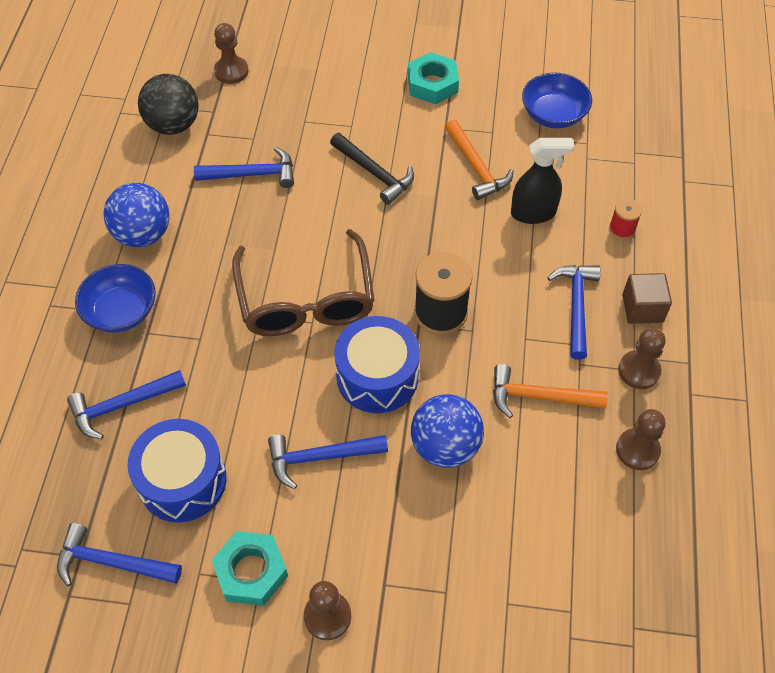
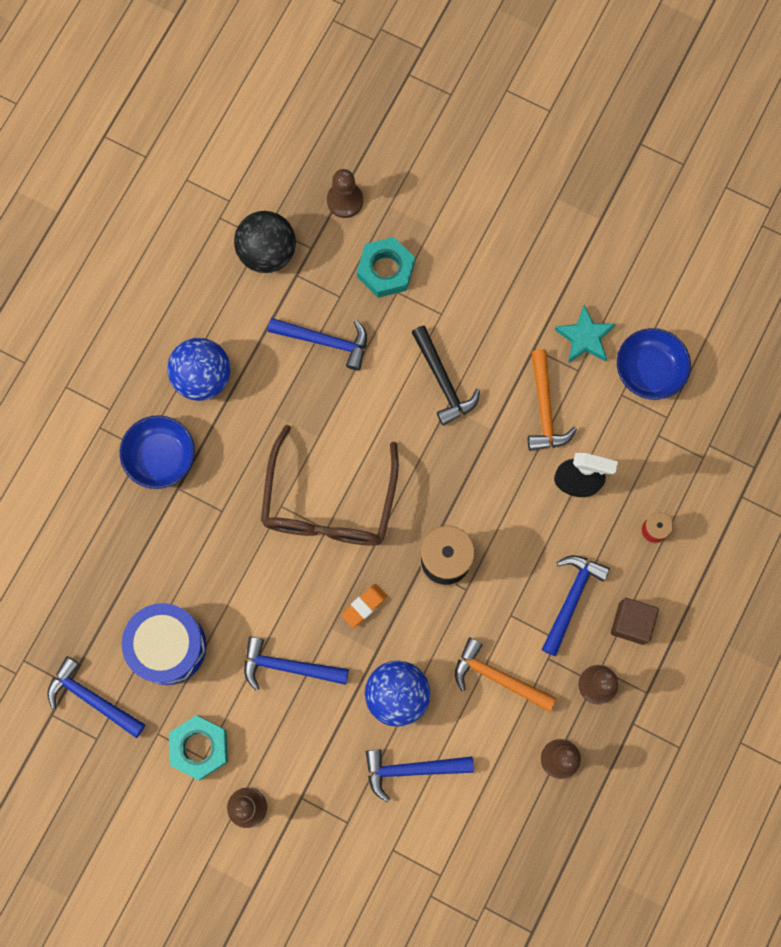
camera: 20 degrees right, 20 degrees up
(122, 405) = (137, 555): blue hammer -> blue hammer (412, 769)
(377, 376) = (364, 606): blue drum -> orange eraser
(432, 84) = (543, 288): turquoise nut -> turquoise nut (385, 270)
(486, 108) = (585, 337): none -> turquoise star

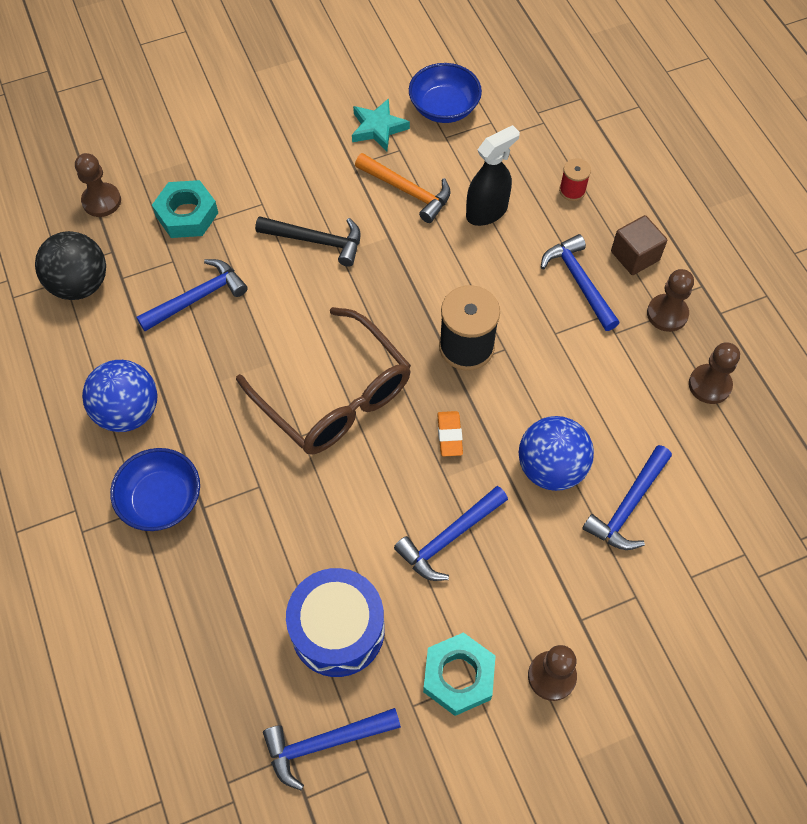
camera: 50 degrees left, 15 degrees down
(498, 677) = (601, 380): orange hammer -> none

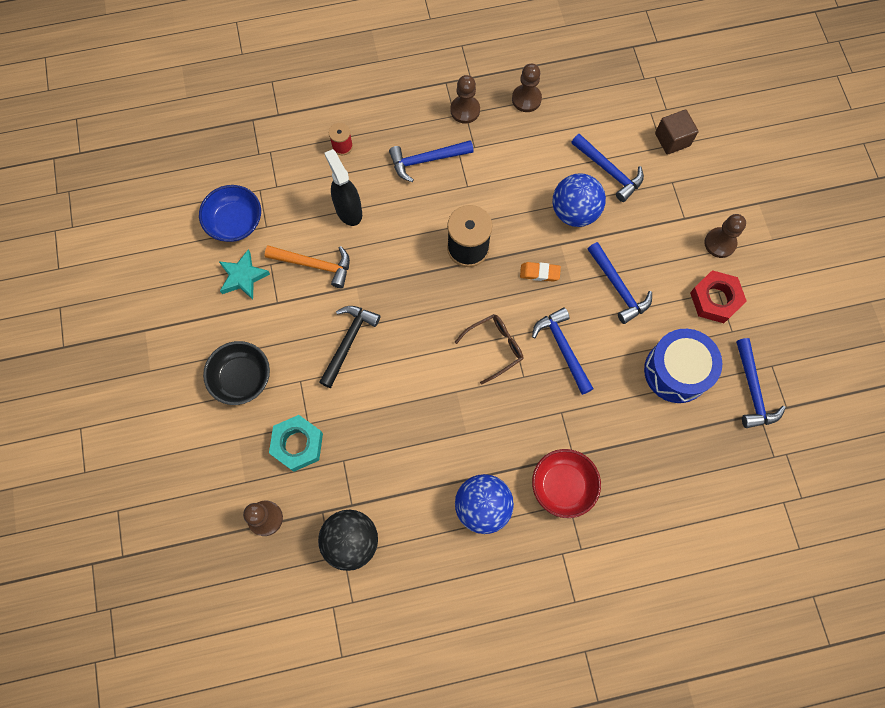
camera: 80 degrees left, 10 degrees up
(161, 500) = (563, 486): blue bowl -> red bowl
(197, 298) = (385, 443): blue hammer -> blue hammer (563, 348)
(257, 150) = (242, 378): none -> black bowl
(335, 396) = (494, 347): brown glasses -> brown glasses, size x0.52
(407, 191) = (314, 265): orange hammer -> orange hammer turned 60 degrees clockwise
(458, 676) = (715, 299): turquoise nut -> red nut
(635, 256) = (411, 118): brown cube -> brown cube (672, 139)

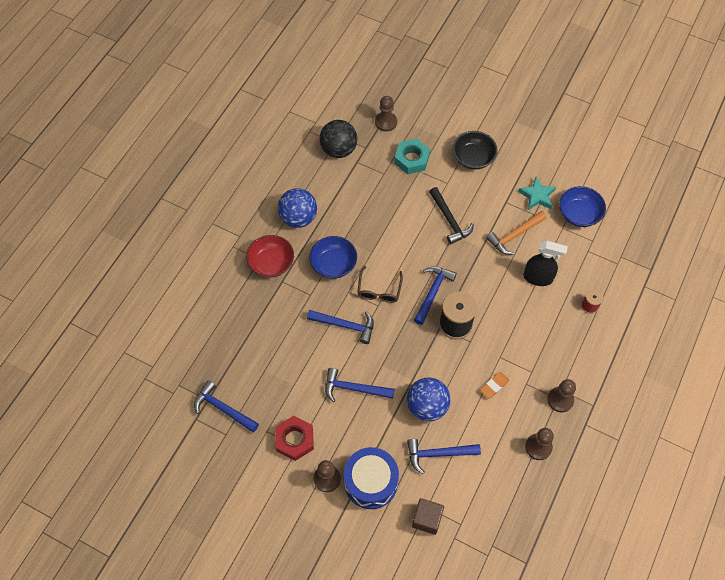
camera: 130 degrees right, 10 degrees down
(426, 160) = (539, 347): blue hammer -> blue hammer (432, 293)
(505, 418) = (333, 264): none -> blue bowl
(539, 273) = (403, 351): orange eraser -> orange eraser (494, 386)
(676, 371) = (274, 376): blue drum -> blue drum (371, 482)

